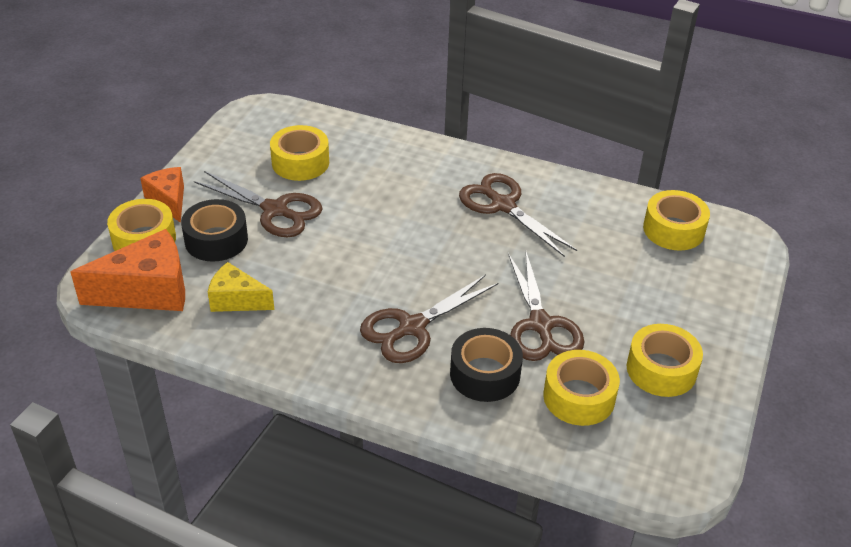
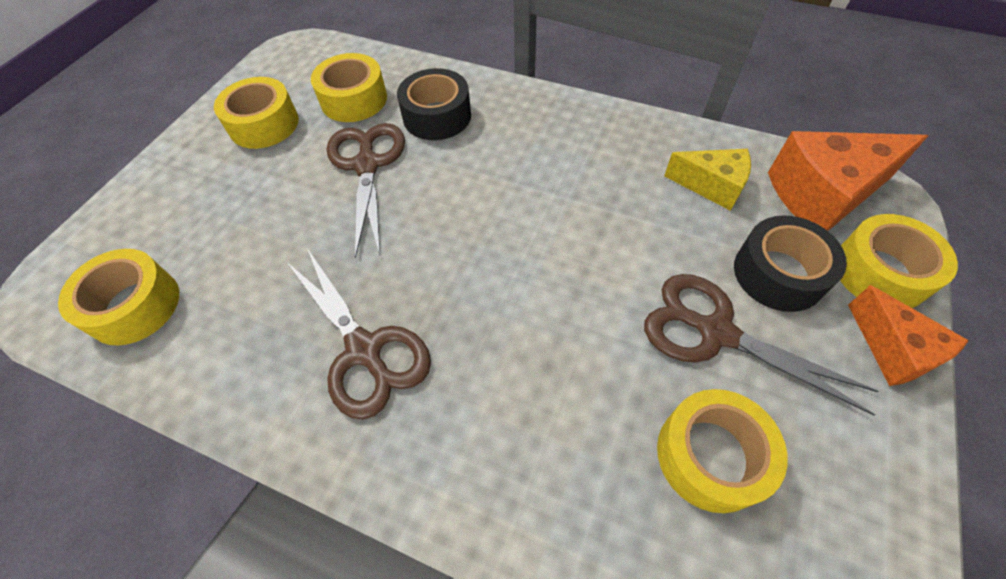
camera: 175 degrees left, 15 degrees up
(412, 327) = (507, 159): brown scissors -> none

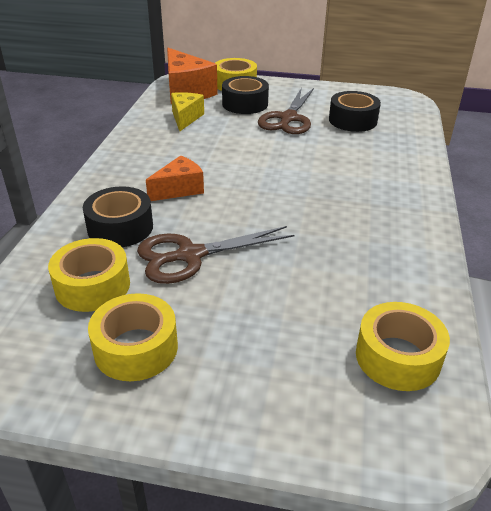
camera: 105 degrees left, 20 degrees down
(364, 350) = (361, 220): brown scissors -> none
(710, 456) = (353, 120): yellow tape -> black tape
(892, 350) = (278, 85): orange cheese -> orange cheese (179, 189)

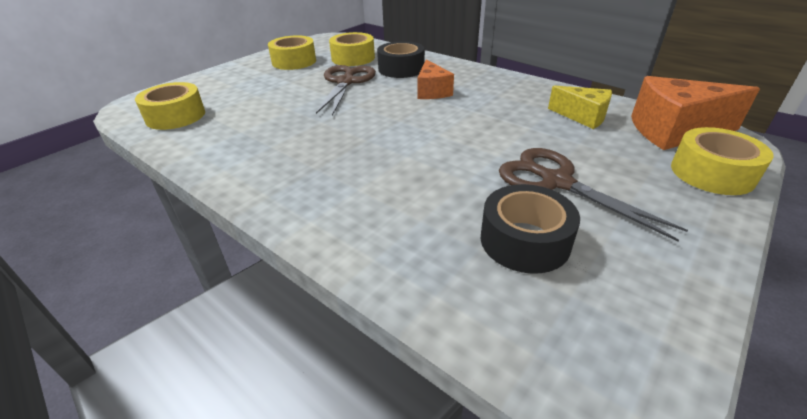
camera: 120 degrees right, 0 degrees up
(245, 104) = (621, 162): black tape -> none

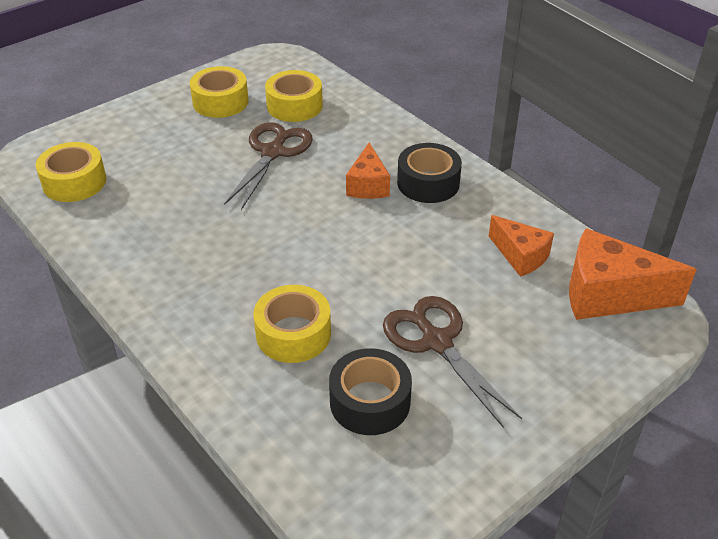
camera: 10 degrees right, 5 degrees up
(401, 69) = (347, 137): black tape -> black tape (428, 183)
(583, 117) = (520, 256): yellow cheese -> orange cheese
(712, 173) = (602, 358): yellow tape -> yellow tape (293, 334)

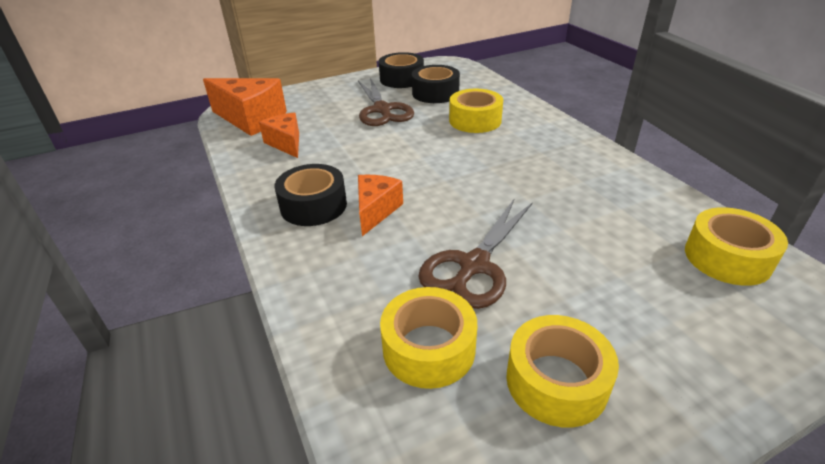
camera: 165 degrees left, 5 degrees down
(447, 445) = (401, 79): none -> black tape

